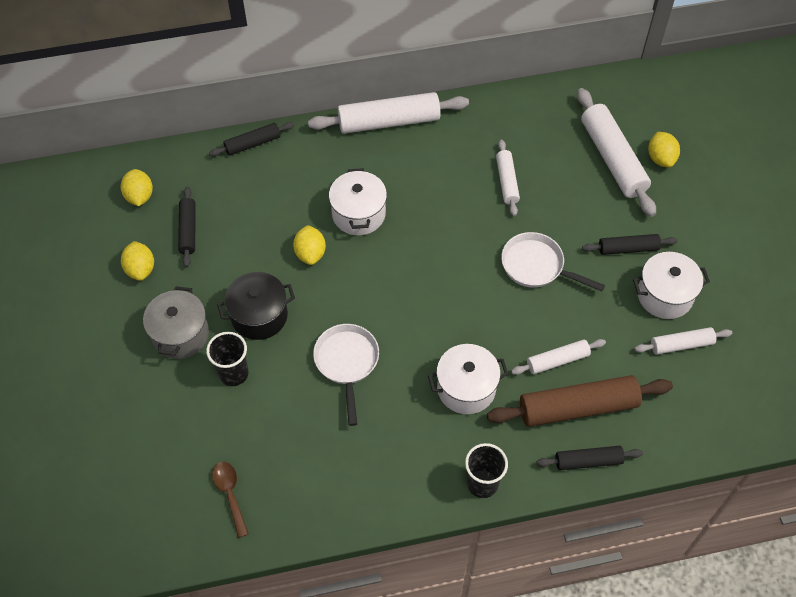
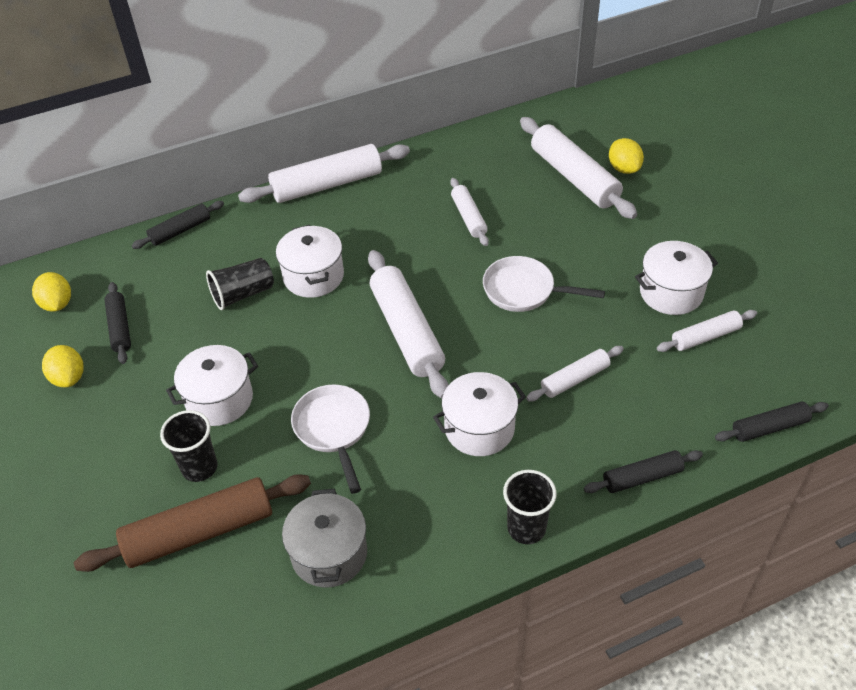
camera: 10 degrees left, 10 degrees down
(180, 334) = (127, 437): grey pot -> grey pot (329, 553)
(230, 494) = (219, 607): brown spoon -> none
(259, 316) = (219, 399): black pot -> white pot
(295, 219) = (243, 294): none -> black cup
(310, 253) = (267, 325): yellow lemon -> none
(427, 284) = (407, 331): none -> white rolling pin
(577, 407) = (612, 422): brown rolling pin -> brown rolling pin (199, 531)
(628, 248) = (617, 255): black rolling pin -> black rolling pin (769, 427)

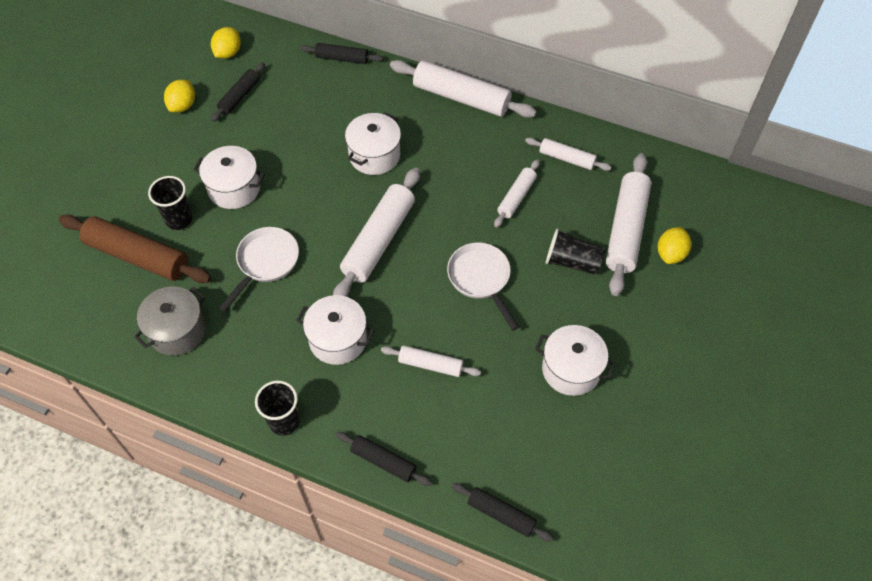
camera: 45 degrees right, 10 degrees up
(243, 294) = (323, 132): black cup -> black cup (572, 261)
(705, 336) = (549, 419): white rolling pin -> white rolling pin (566, 158)

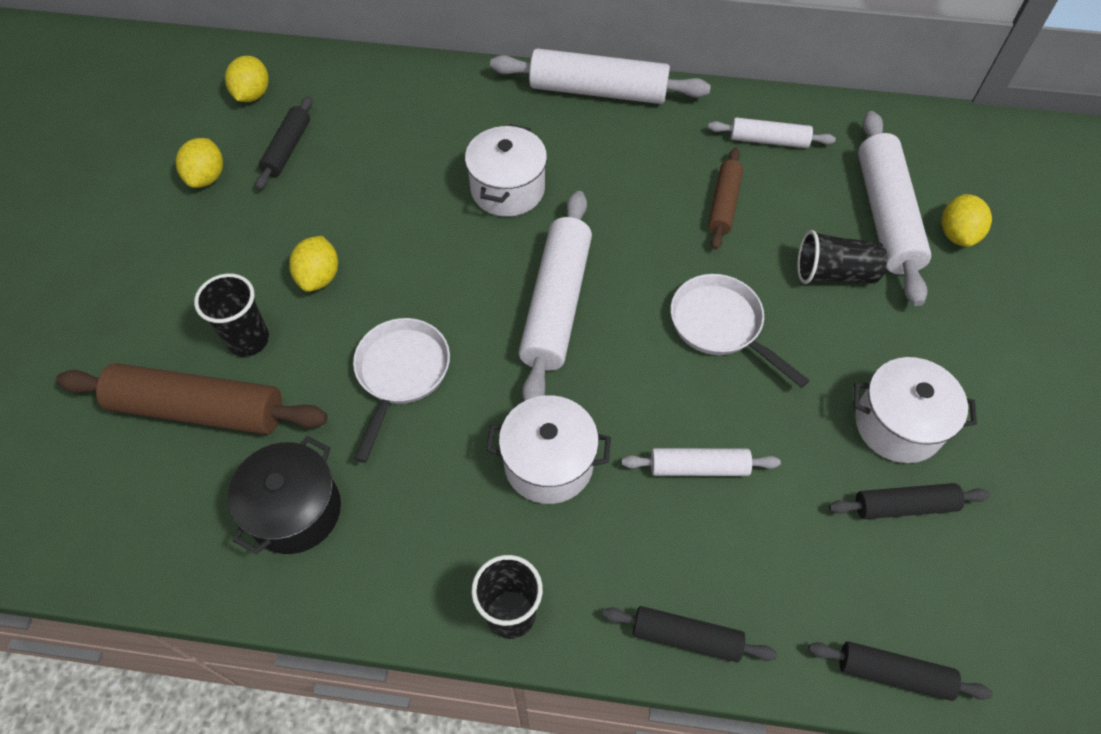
camera: 15 degrees left, 0 degrees up
(177, 330) = (295, 510): grey pot -> black pot
(234, 188) = (319, 277): white pot -> yellow lemon
(342, 58) = (417, 72): black rolling pin -> black rolling pin (904, 505)
(516, 197) = (724, 204): white rolling pin -> brown rolling pin

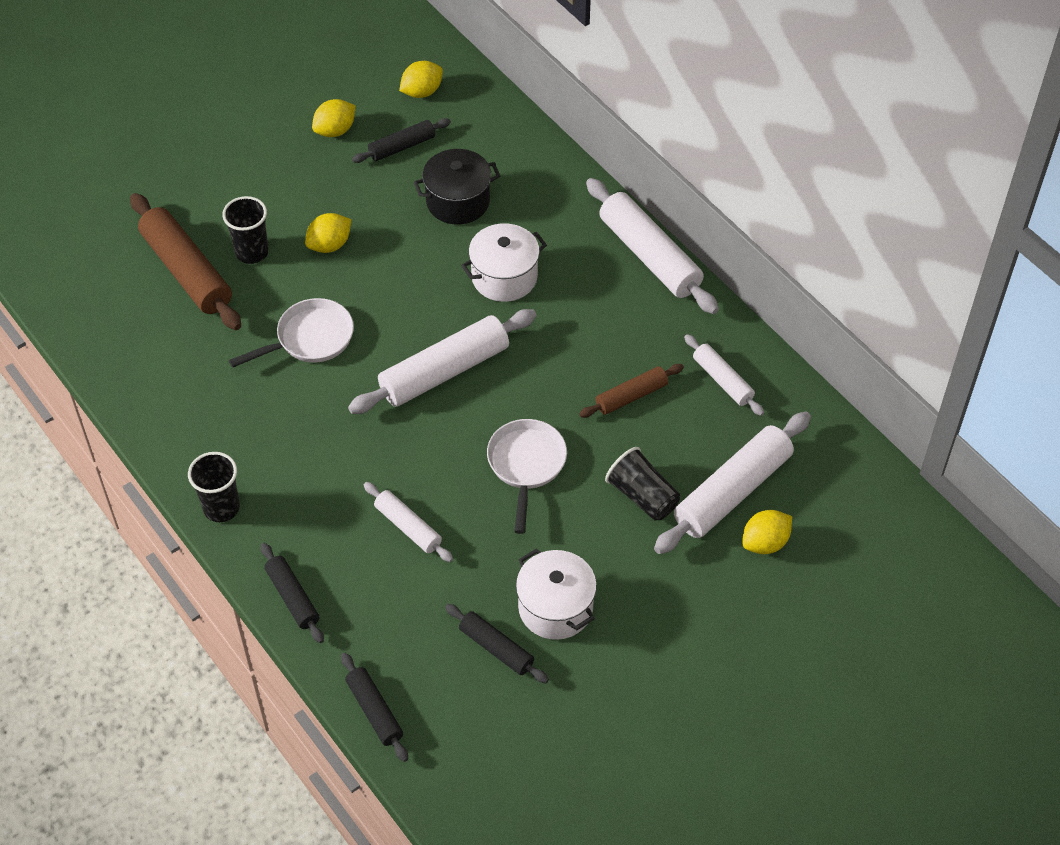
camera: 45 degrees right, 5 degrees down
(295, 510) = (177, 366): black pot -> black pot (458, 201)
(548, 463) = (330, 454): white pot -> none

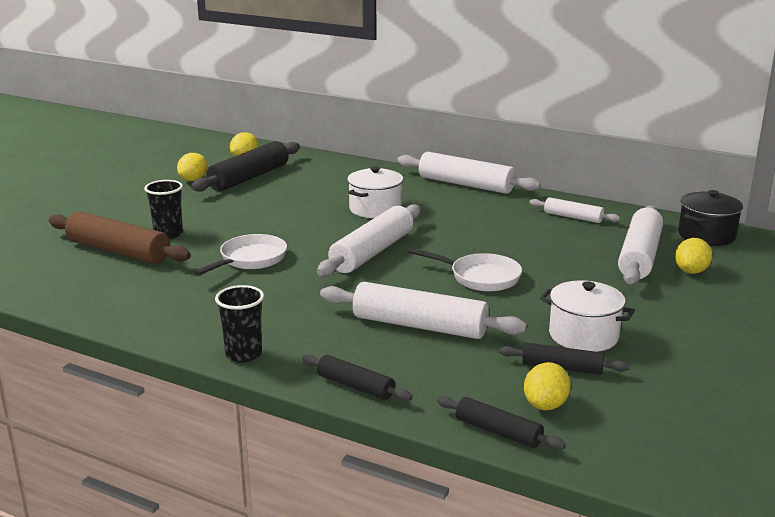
camera: 25 degrees left, 30 degrees down
(329, 245) = (229, 220): yellow lemon -> yellow lemon (545, 405)
(402, 147) = (249, 177): black rolling pin -> black rolling pin, size x1.81
(408, 527) = (419, 325): white rolling pin -> white rolling pin, size x1.81
(458, 201) = (311, 189): black pot -> black pot (706, 235)
(526, 465) = (480, 277): white pan -> white pan turned 135 degrees clockwise
(631, 396) = (520, 235): brown rolling pin -> none
(642, 496) = (581, 271): black cup -> none

